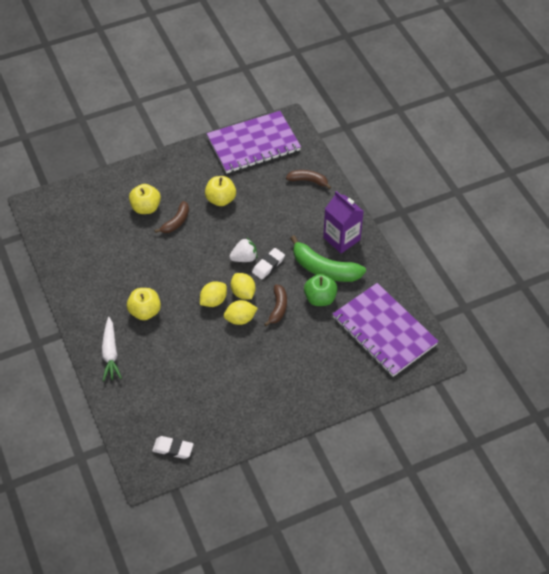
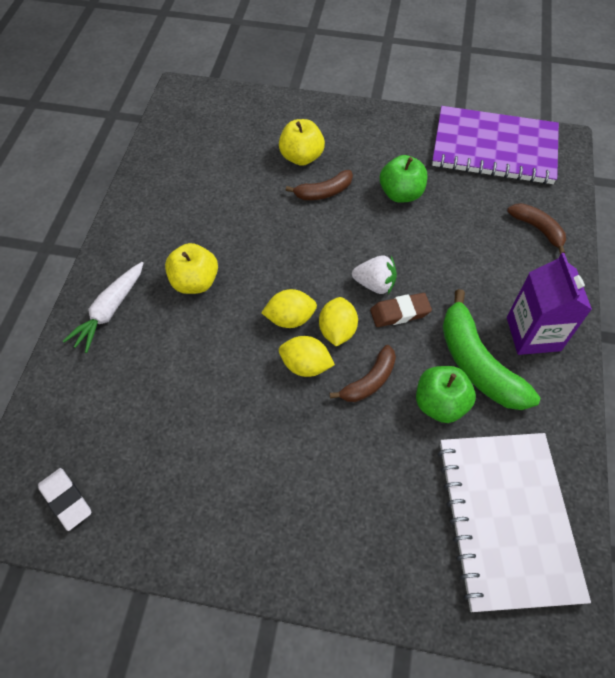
camera: 35 degrees right, 5 degrees up
(221, 199) = (401, 194): yellow apple -> green apple
(268, 265) = (400, 313): white eraser -> brown eraser
(384, 331) = (507, 519): purple notebook -> white notebook

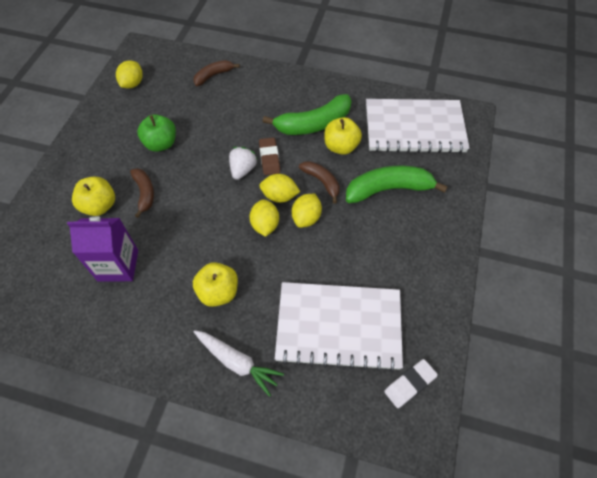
camera: 85 degrees left, 0 degrees up
(147, 413) = (338, 326): none -> white notebook
(369, 475) = (388, 189): none -> green banana
(440, 404) = (341, 147): green apple -> yellow apple
(494, 148) = (132, 84): purple notebook -> yellow lemon
(533, 334) = (295, 94): purple carton -> purple carton (118, 265)

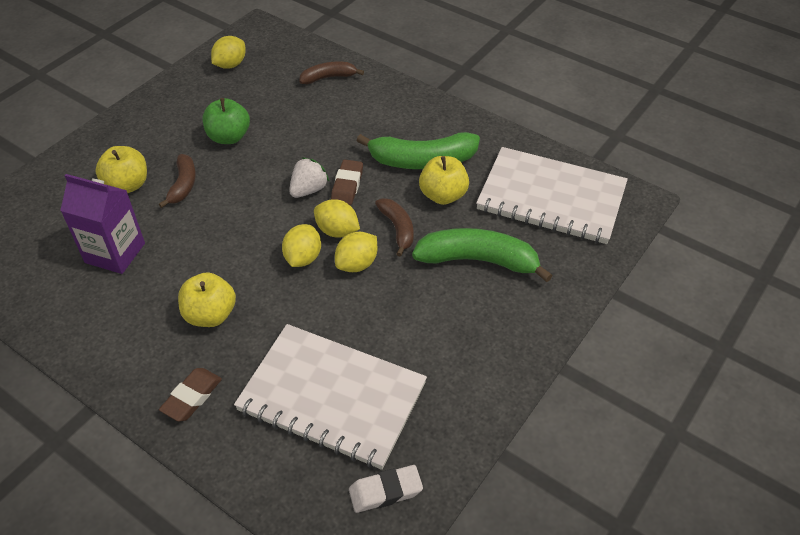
camera: 20 degrees right, 10 degrees down
(237, 362) = (192, 397): white carrot -> brown eraser

